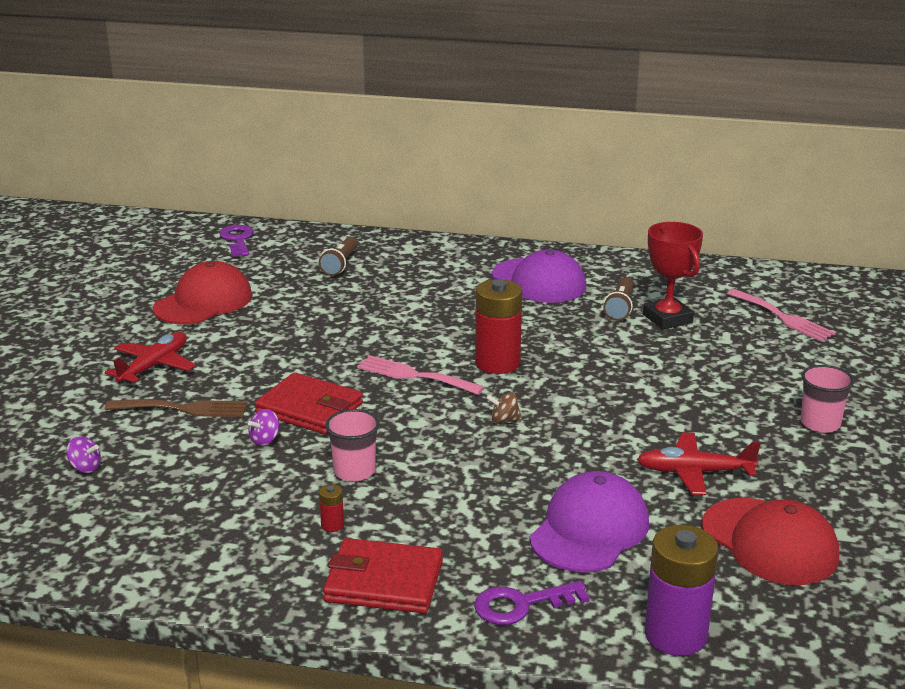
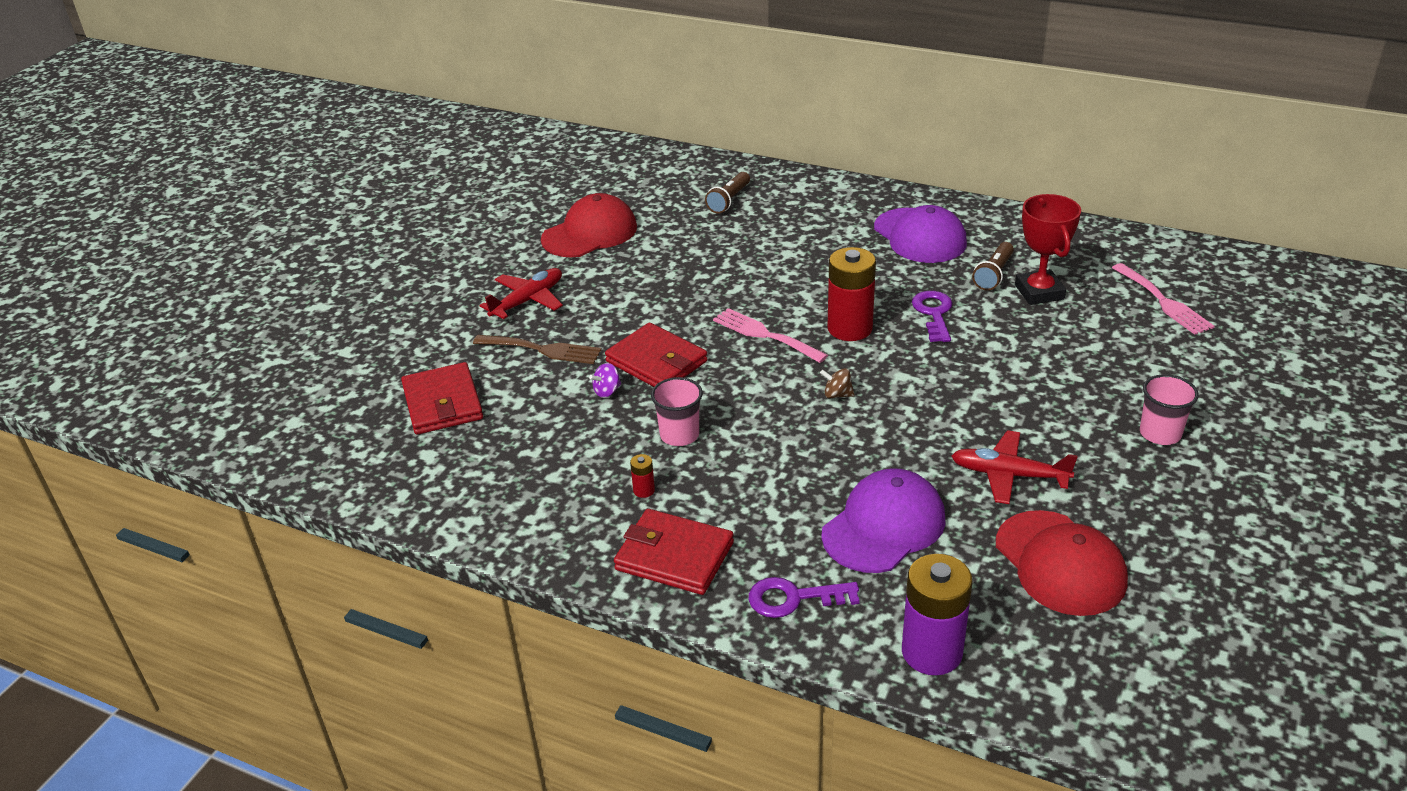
camera: 15 degrees right, 10 degrees up
(85, 467) = (442, 403): purple spinning top -> red wallet
(237, 240) = (639, 164): purple key -> purple key (934, 313)

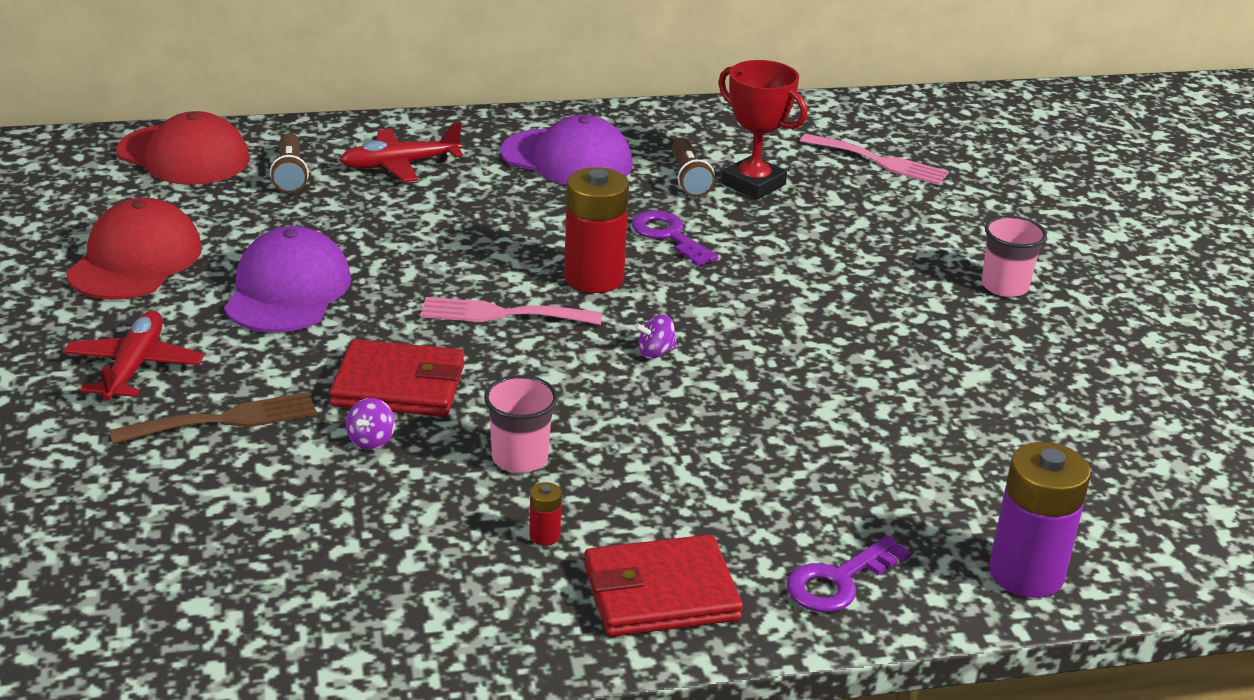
camera: 40 degrees left, 5 degrees down
(442, 403) = (147, 533): red wallet -> none
(837, 395) = (655, 352): brown spinning top -> purple spinning top
(884, 526) = (849, 470): purple cap -> purple cap (288, 290)
(1009, 475) = (914, 373): red plane -> red plane (400, 165)
(1060, 563) = (1047, 439): red cap -> red cap (183, 156)

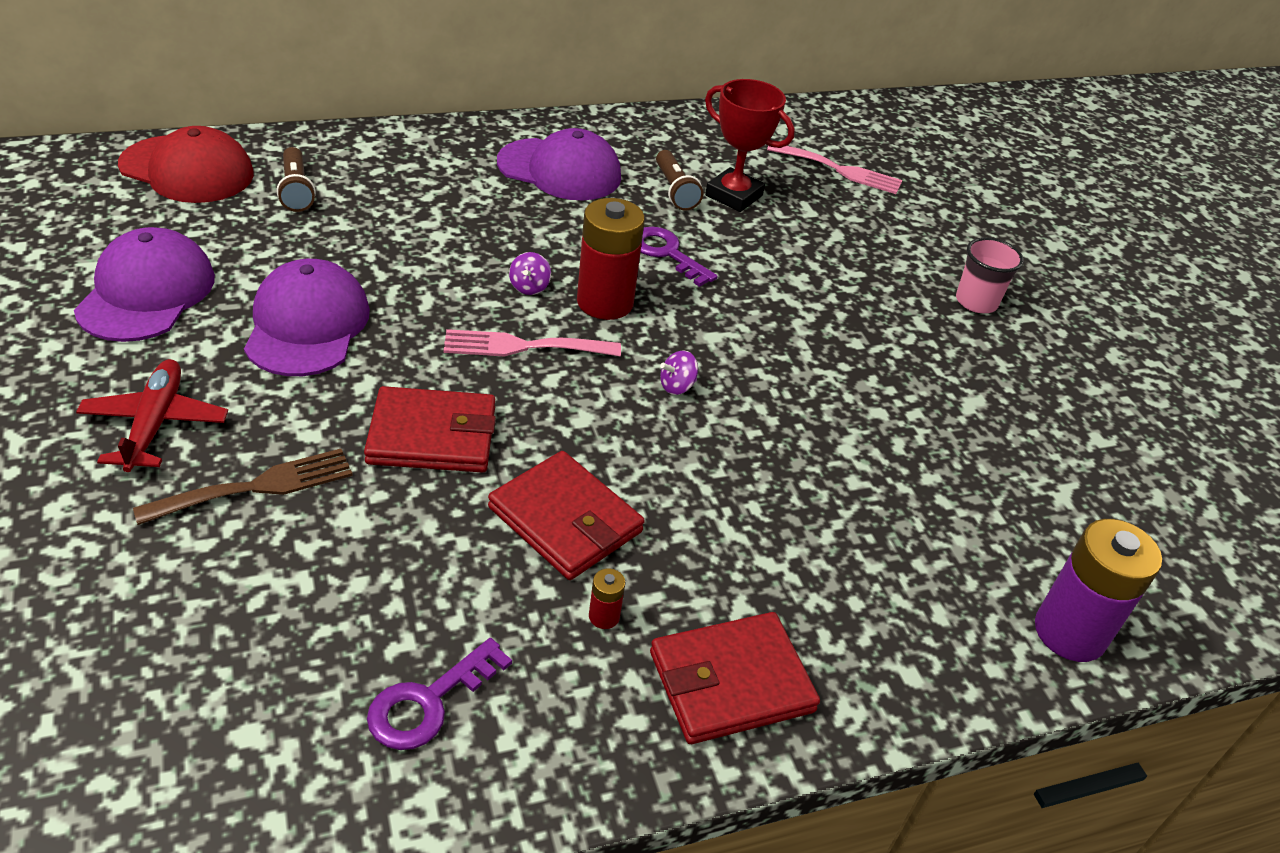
camera: 10 degrees left, 10 degrees up
(135, 260) = (146, 293): red cap -> purple cap
(371, 440) = (412, 505): purple spinning top -> purple spinning top (529, 287)
(400, 165) = (402, 178): red plane -> none
(520, 458) = (565, 520): pink cup -> red wallet
(838, 581) = (899, 654): purple key -> purple key (429, 702)

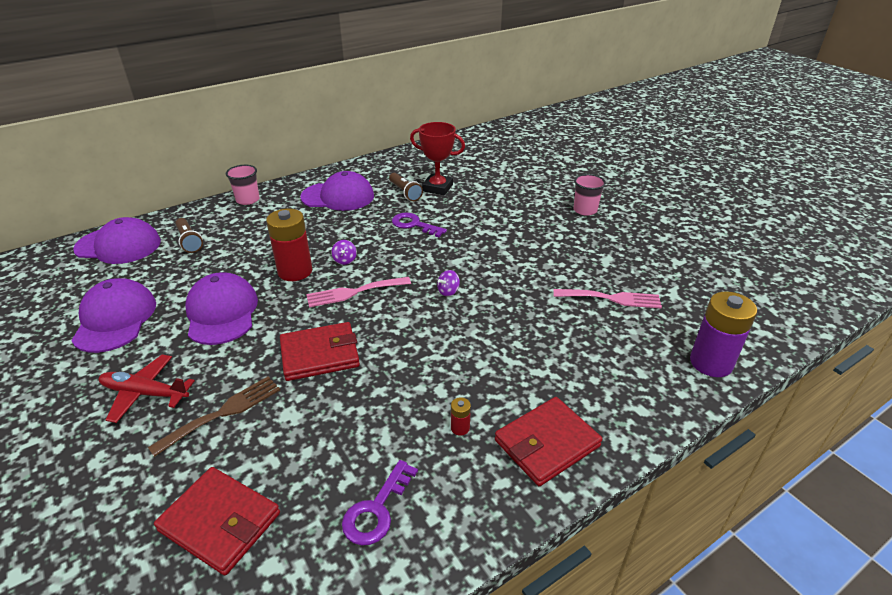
camera: 10 degrees left, 5 degrees down
(154, 424) = (145, 393): red plane -> red plane turned 60 degrees counterclockwise
(187, 170) = (118, 245): red cap -> purple cap
(411, 140) = (248, 200): none -> pink cup
(565, 520) = (415, 380): red wallet -> red wallet (220, 522)
(605, 302) = (390, 258): red battery -> red battery (295, 271)
(840, 170) = (487, 163): pink fork -> pink fork (612, 298)

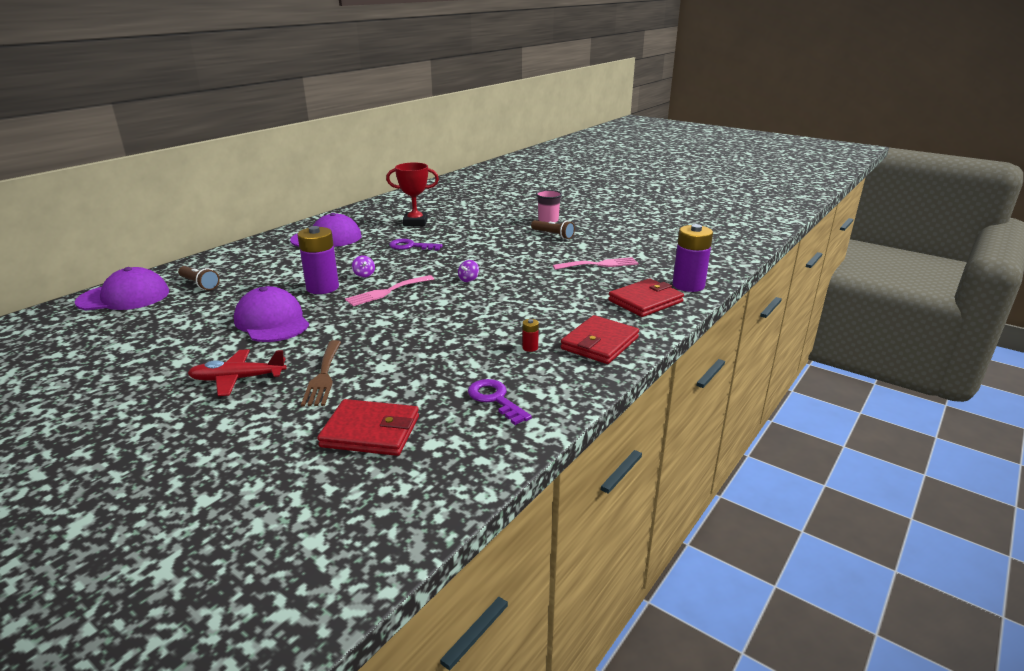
camera: 20 degrees left, 10 degrees down
(115, 319) = (165, 342): purple cap -> none
(223, 412) = (323, 376): brown fork -> brown fork turned 150 degrees clockwise
(248, 200) = (238, 251): pink cup -> none
(295, 271) = (322, 288): red battery -> purple battery
(320, 354) = (384, 330): red wallet -> red wallet (645, 301)
(376, 509) = (495, 399): purple key -> purple key turned 135 degrees clockwise
(405, 192) = (388, 228): brown flashlight -> brown flashlight (553, 235)

